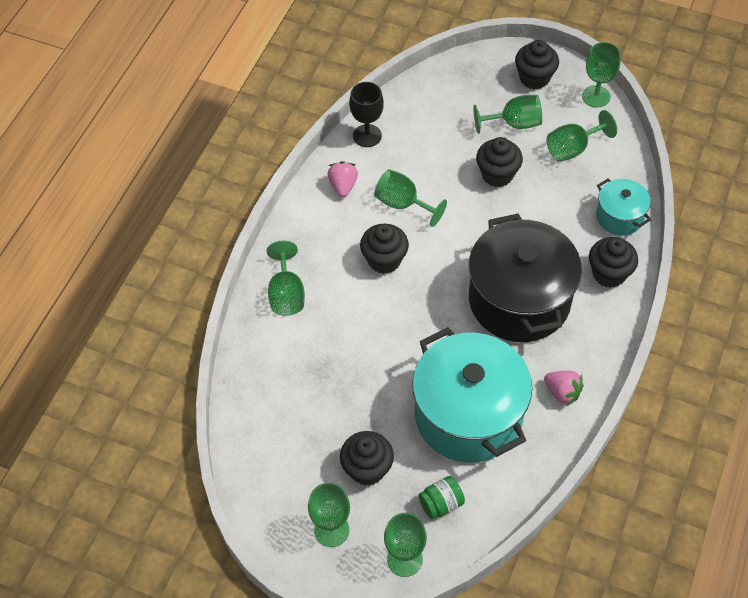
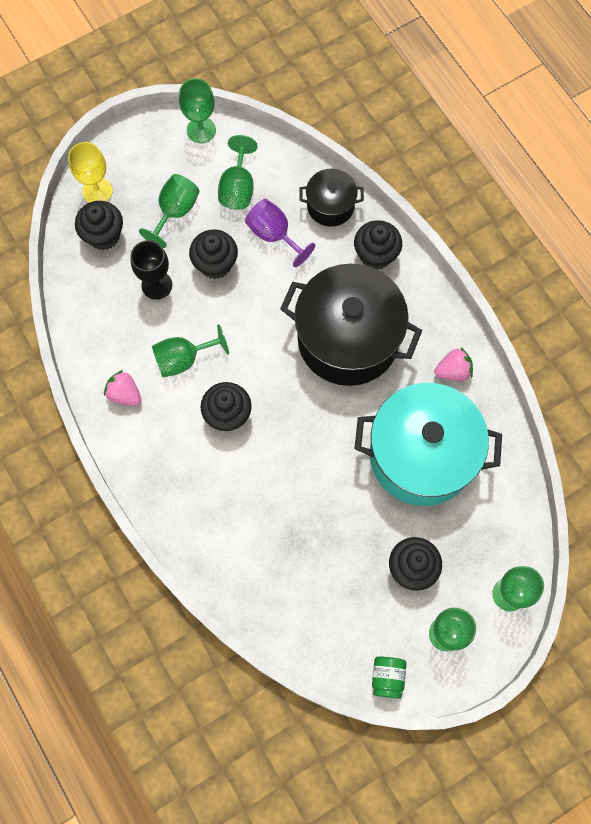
camera: 55 degrees left, 15 degrees up
(286, 294) = (198, 518): green goblet -> none
(367, 135) = (87, 336): black goblet -> black goblet (157, 285)
(441, 503) = (482, 532): green jar -> green jar (387, 677)
(484, 68) = (97, 191): none -> yellow goblet
(534, 78) = (142, 160): black cupcake -> black cupcake (103, 235)
(558, 196) = (274, 235): none -> purple goblet
(619, 217) = (330, 206): turquoise pot -> black pot

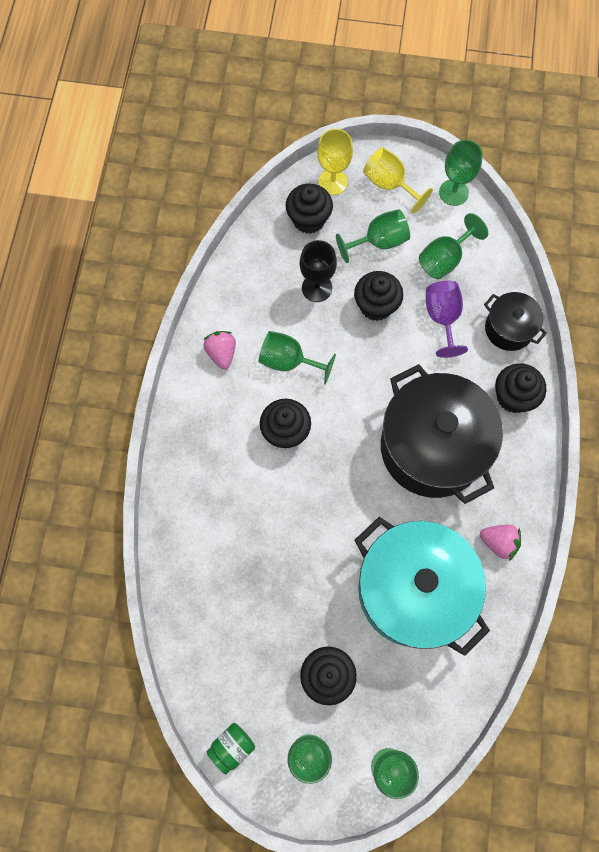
camera: 40 degrees right, 0 degrees up
(145, 160) = (389, 184): none -> yellow goblet

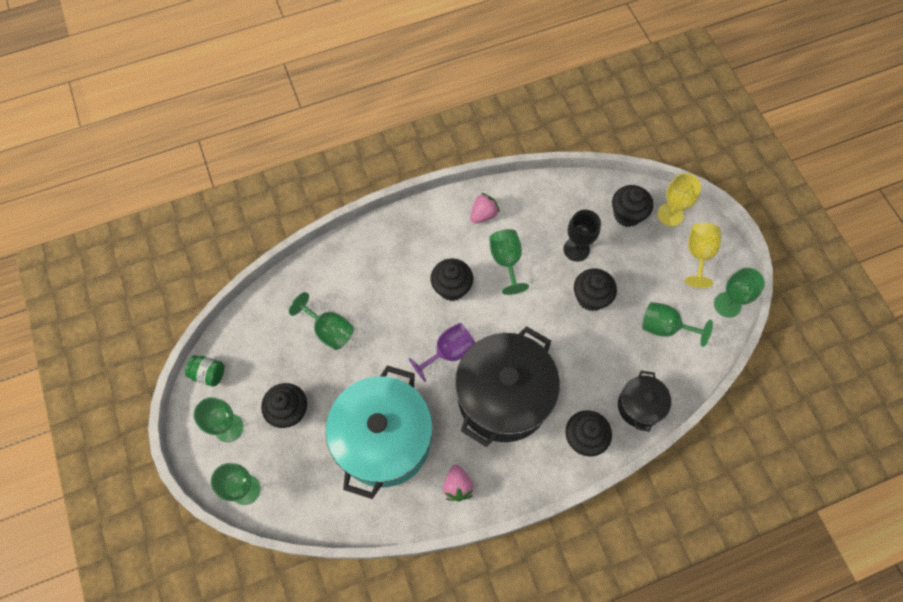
camera: 60 degrees right, 5 degrees down
(379, 242) = (645, 272): green goblet -> green goblet (329, 330)
(442, 318) = (614, 351): purple goblet -> purple goblet (449, 352)

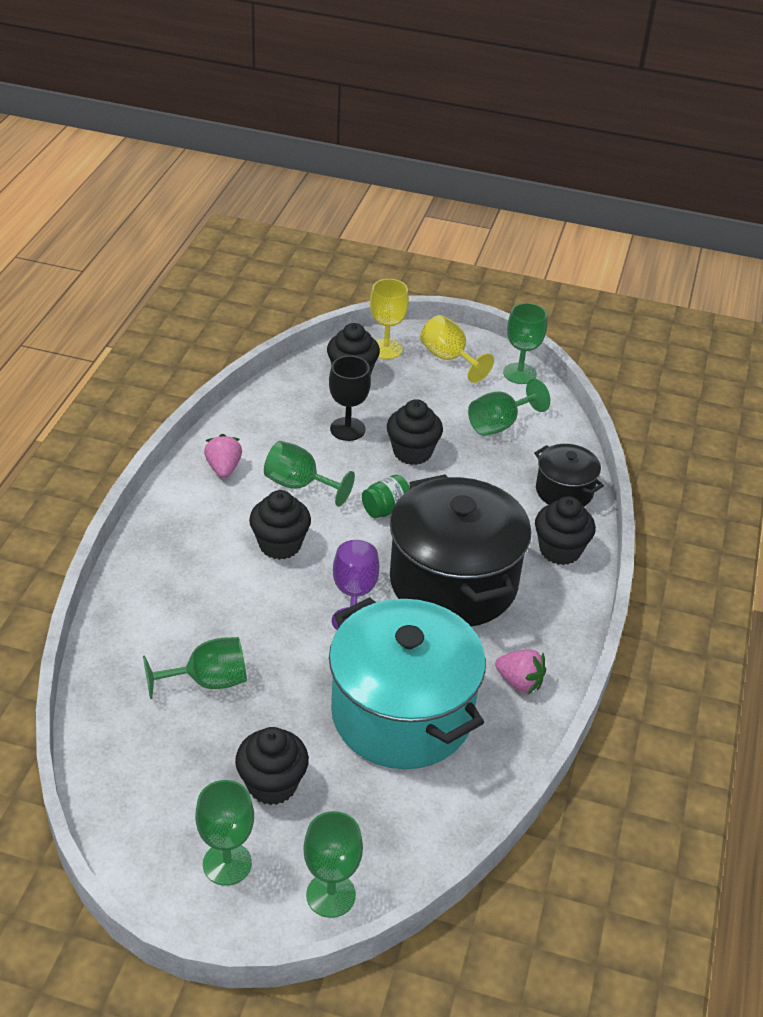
camera: 55 degrees left, 25 degrees down
(209, 374) = (128, 842): green jar -> green jar (386, 509)

